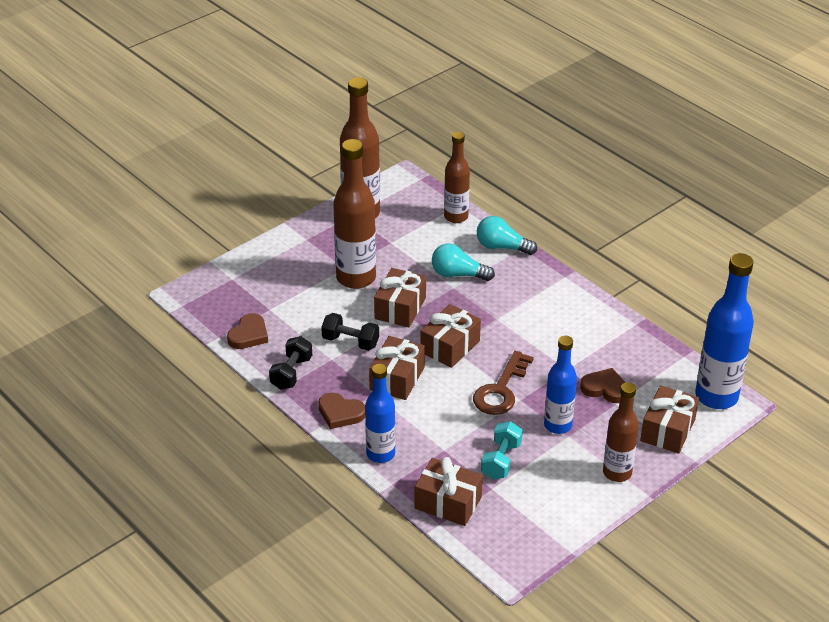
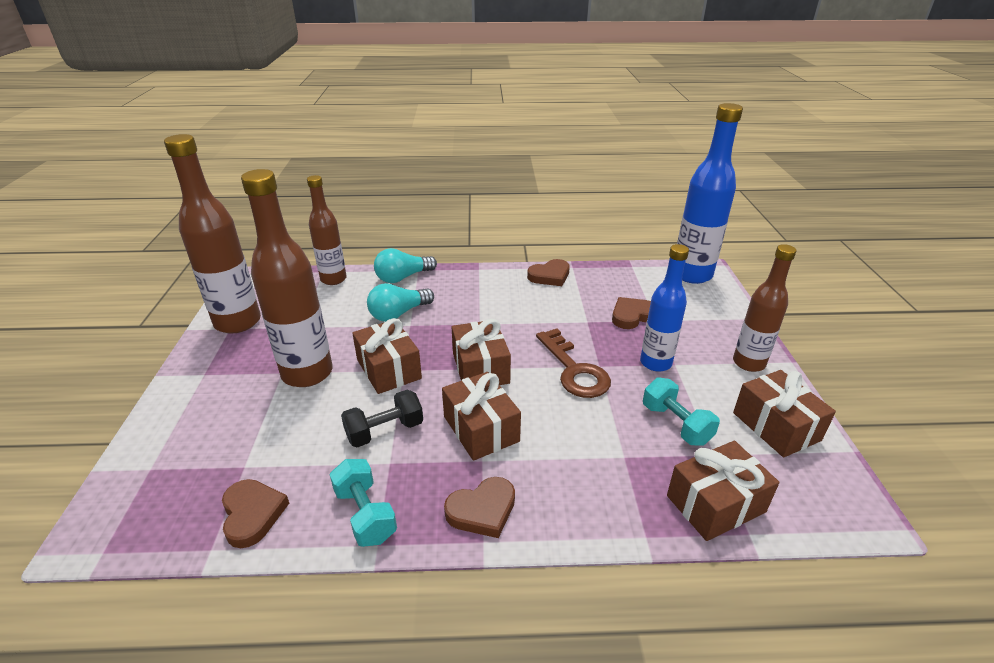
camera: 50 degrees left, 5 degrees down
(291, 373) = (365, 514): black dumbbell -> turquoise dumbbell
(380, 454) = (585, 515): blue bottle -> none
(605, 318) = (550, 276): none -> brown heart
(667, 430) = (713, 312): brown gift -> brown gift (776, 426)

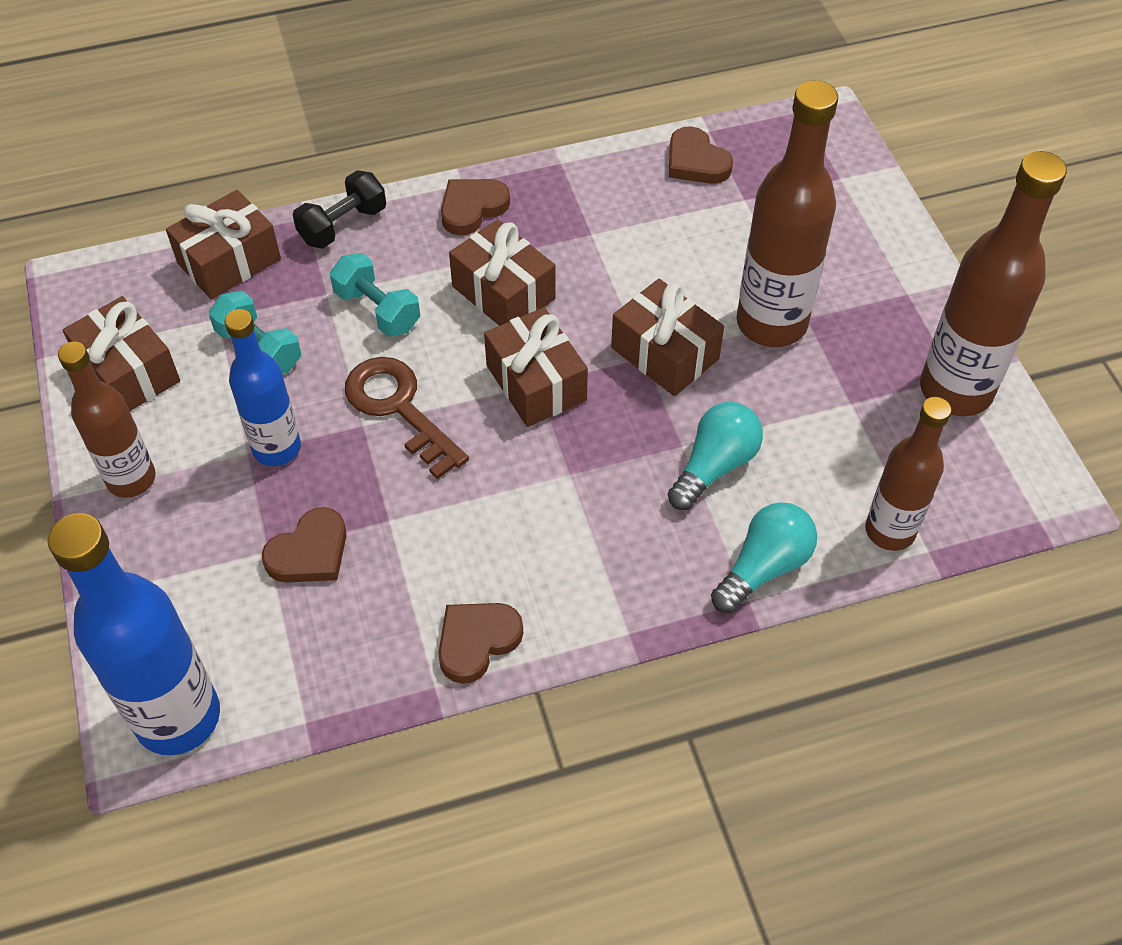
camera: 165 degrees right, 20 degrees up
(365, 514) = (587, 183): turquoise dumbbell -> turquoise dumbbell (377, 310)
(385, 431) = (617, 267): black dumbbell -> black dumbbell (343, 225)

